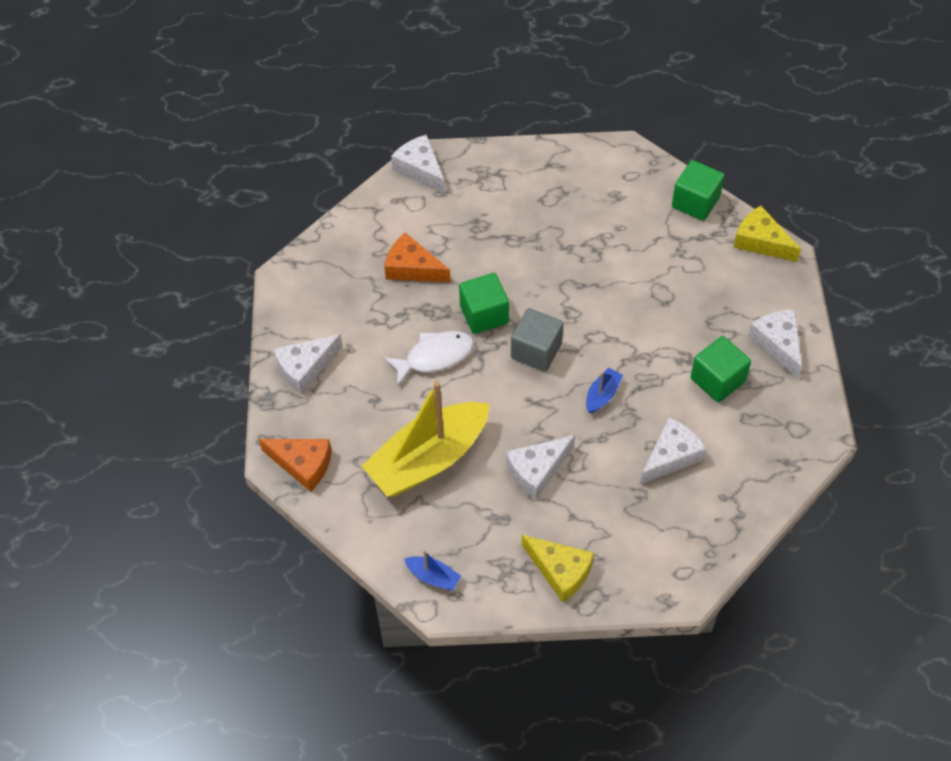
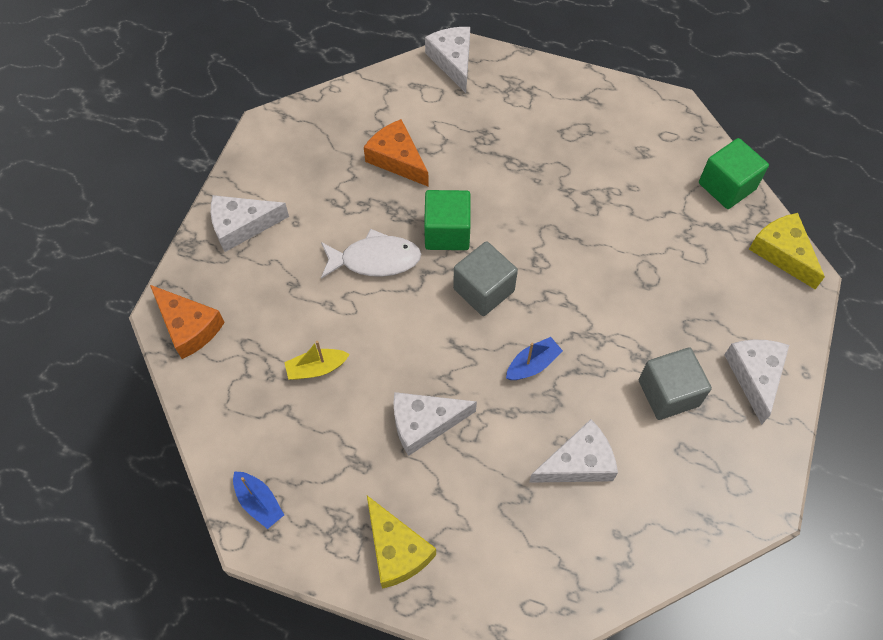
camera: 20 degrees right, 5 degrees up
(428, 459) = (316, 368): yellow boat -> yellow boat, size x0.40
(717, 380) = (668, 393): green cube -> grey cube

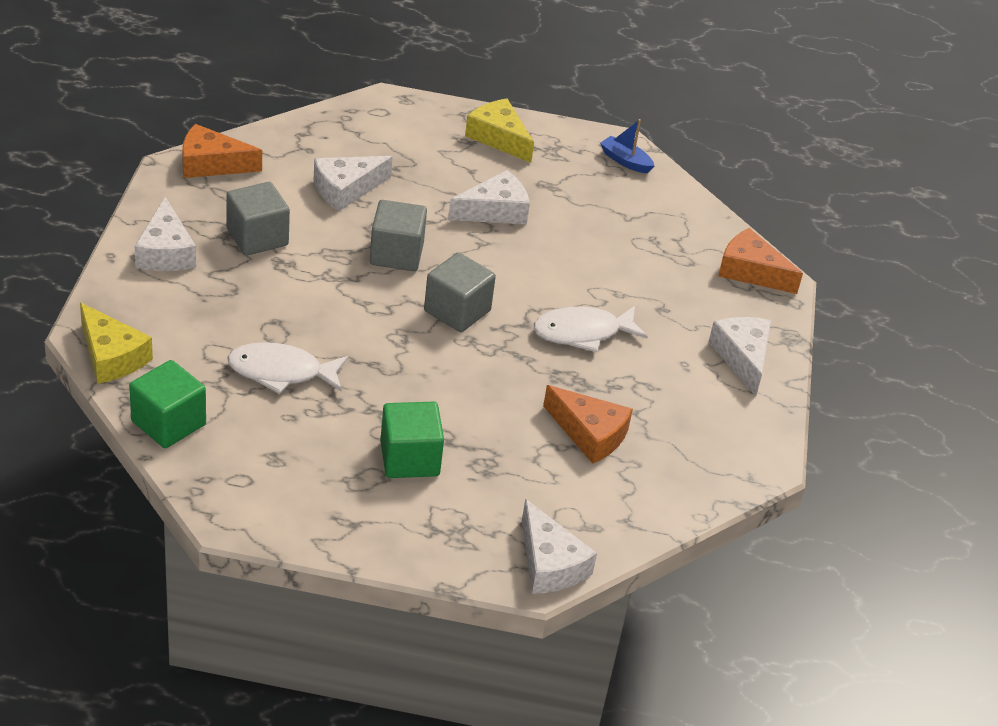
camera: 165 degrees right, 20 degrees down
(242, 226) = (742, 358): white cheese -> white cheese turned 75 degrees counterclockwise
(316, 368) = (611, 245): yellow boat -> none
(447, 232) = (509, 361): green cube -> green cube (409, 458)
(532, 364) = (396, 254): blue boat -> grey cube
(640, 230) = (281, 372): none -> white fish
(724, 510) = (211, 164): none -> orange cheese

